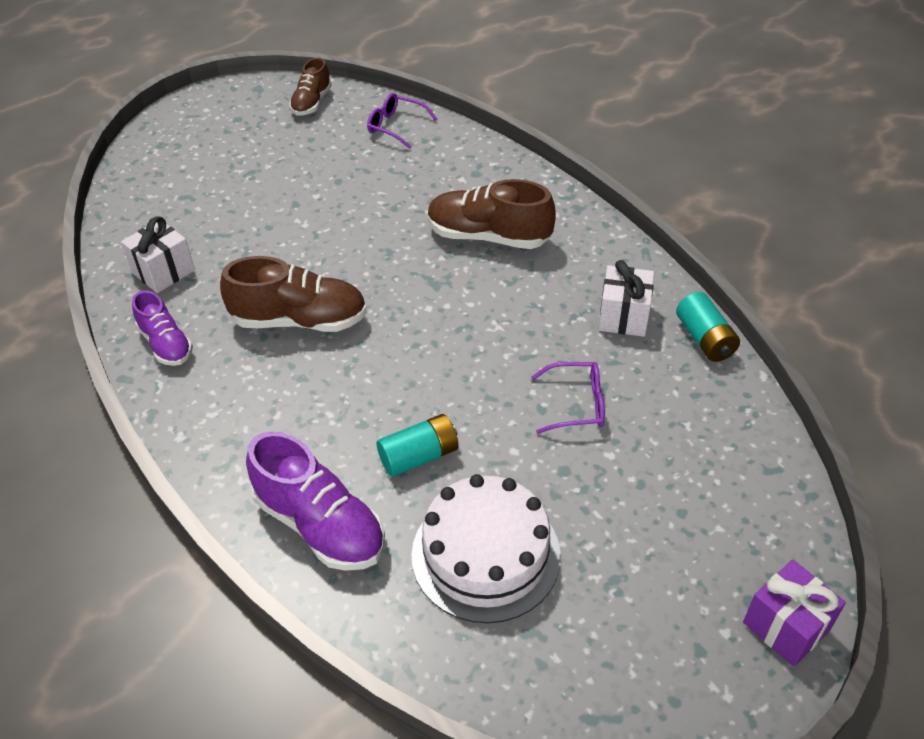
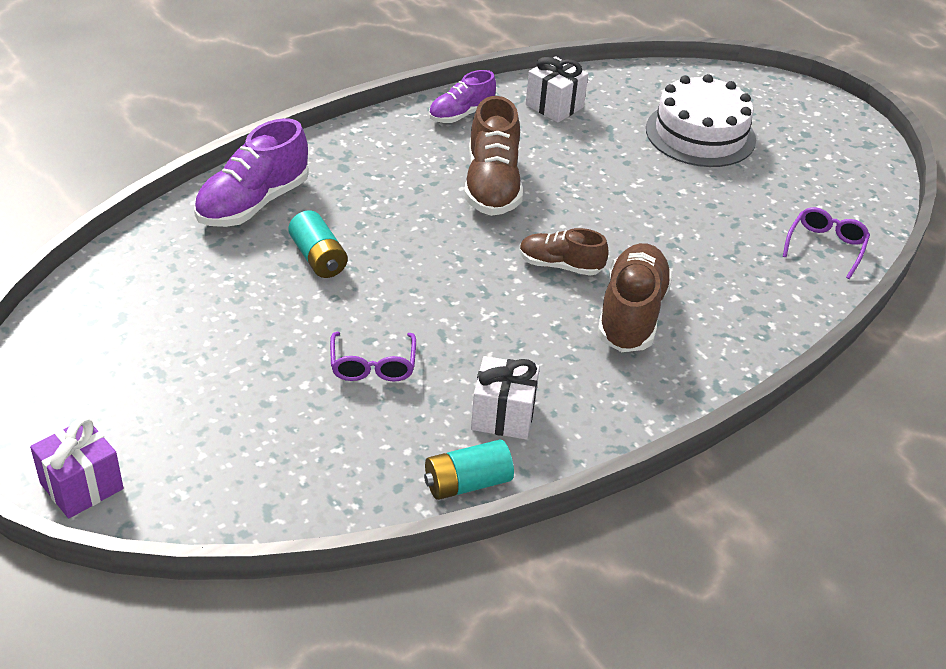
camera: 85 degrees right, 5 degrees down
(311, 103) = (853, 183): brown shoe -> brown shoe (560, 265)
(486, 554) = (204, 294): white cake -> white cake (700, 134)

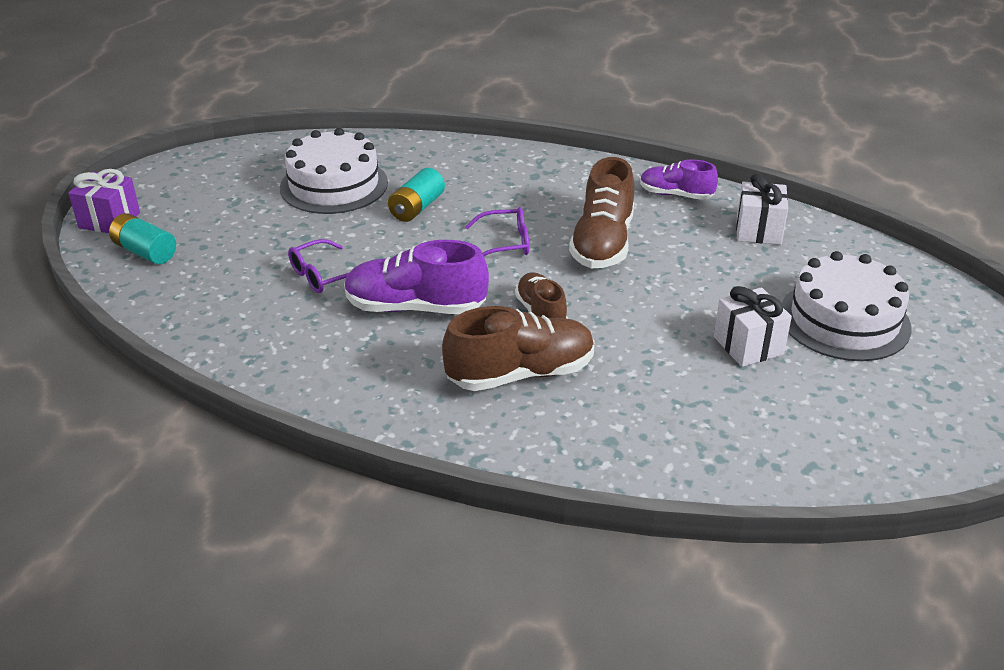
camera: 60 degrees right, 5 degrees down
(210, 291) = (334, 185): none -> white cake
(253, 203) = (445, 161): purple shoe -> purple shoe (415, 307)
(467, 483) = (233, 366): turquoise battery -> turquoise battery (145, 252)
(492, 185) = (602, 243): brown shoe -> brown shoe turned 45 degrees counterclockwise
(503, 415) = (324, 354): white gift -> white gift (748, 345)
(826, 246) = (777, 461): purple glasses -> purple glasses (506, 243)

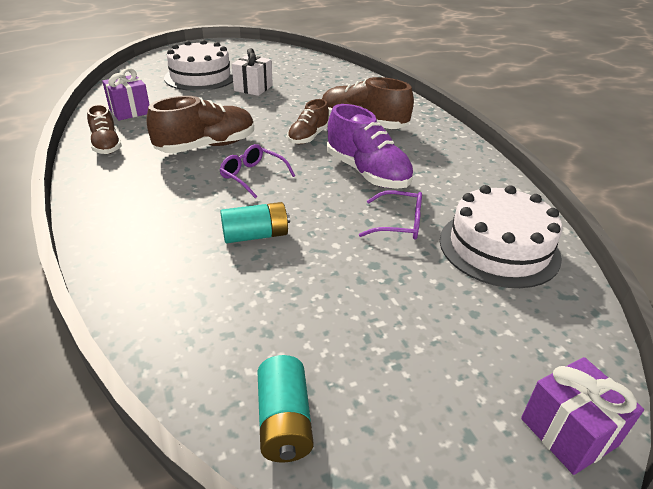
camera: 135 degrees left, 0 degrees up
(145, 252) = (540, 344): turquoise battery -> turquoise battery (284, 421)
(334, 185) = (278, 307): white cake -> white cake (499, 247)
(676, 195) = (106, 145): purple shoe -> brown shoe
(758, 230) = (130, 111): white gift -> purple gift

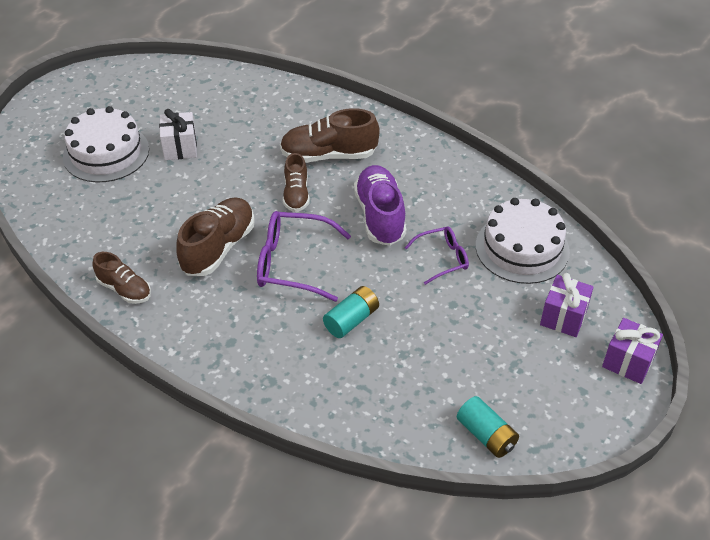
camera: 30 degrees left, 10 degrees up
(130, 111) = (92, 236): purple gift -> purple gift (563, 317)
(252, 176) = (292, 263): purple glasses -> purple glasses, size x1.67
(367, 173) = (380, 216): purple shoe -> purple shoe turned 120 degrees counterclockwise

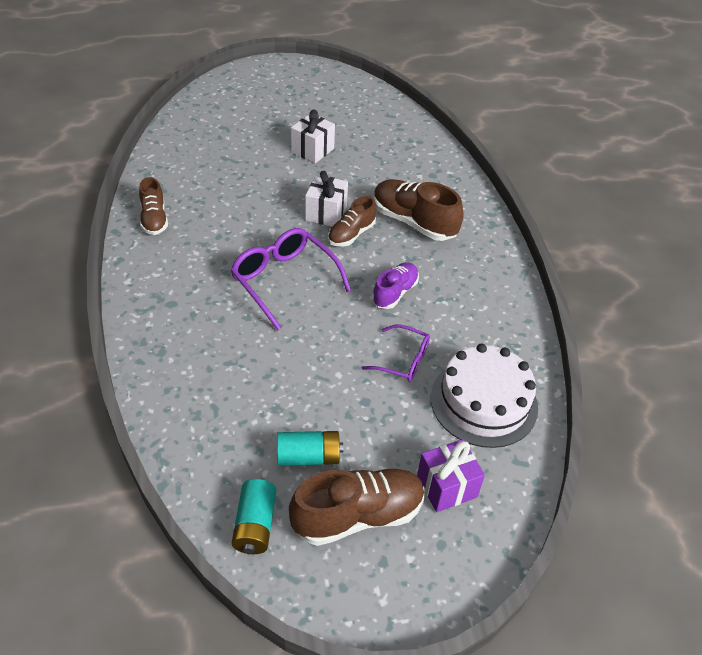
camera: 40 degrees right, 0 degrees up
(106, 153) = (260, 124): white cake -> none
(218, 248) = (248, 234): brown shoe -> brown shoe (358, 516)
(256, 191) = (326, 213): none -> white gift
(351, 320) = (271, 353): turquoise battery -> turquoise battery (308, 457)
(380, 216) = (395, 293): purple shoe -> purple shoe, size x0.61
(628, 362) = (457, 573): purple gift -> none

